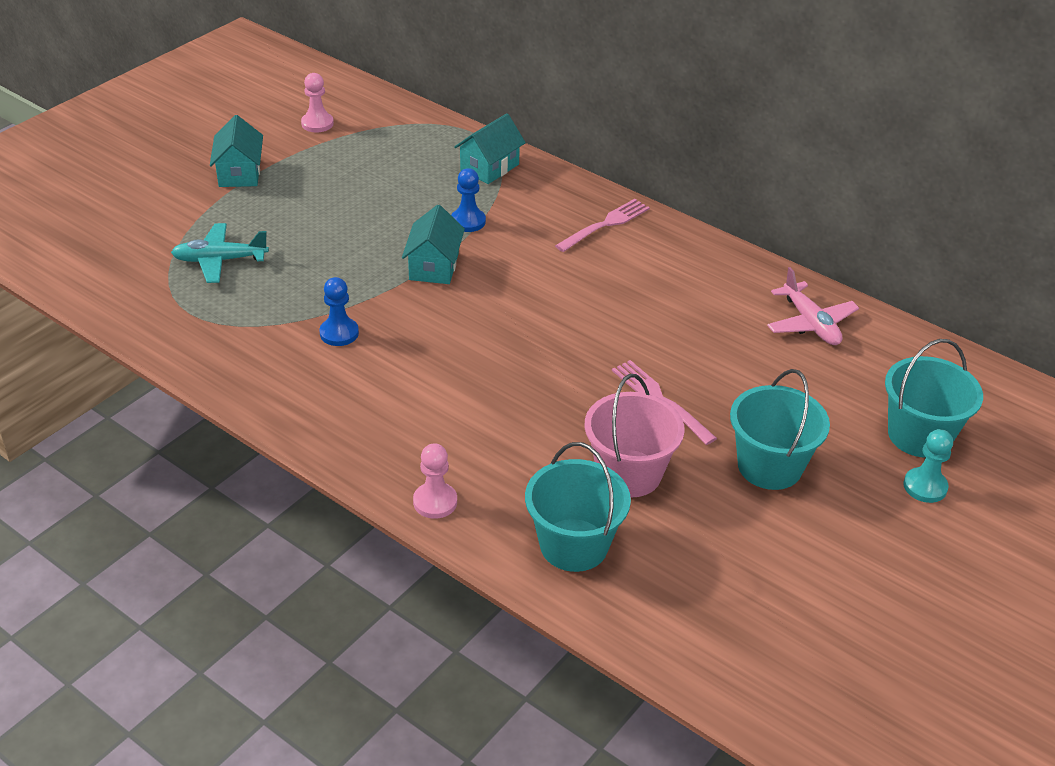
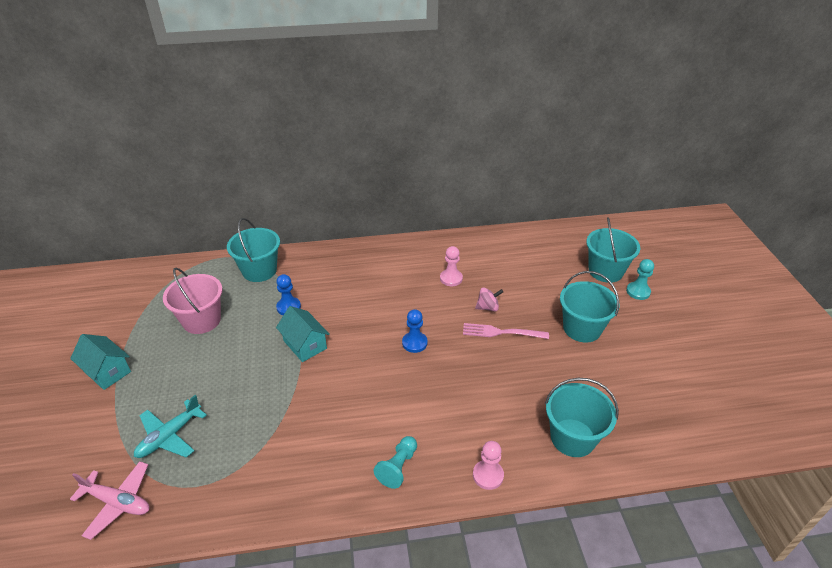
camera: 45 degrees left, 0 degrees up
(317, 123) = (120, 308): pink pawn -> pink pawn (451, 278)
(339, 333) = (306, 423): blue pawn -> blue pawn (414, 343)
(365, 429) = (398, 467): none -> turquoise pawn
(489, 167) = (259, 270): turquoise house -> turquoise bucket
(605, 225) = (358, 263): pink fork -> none
(629, 473) = (541, 380): pink bucket -> pink bucket (202, 320)
(686, 366) = (488, 307): none -> pink spinning top
(810, 323) = (503, 251): pink plane -> pink plane (118, 502)

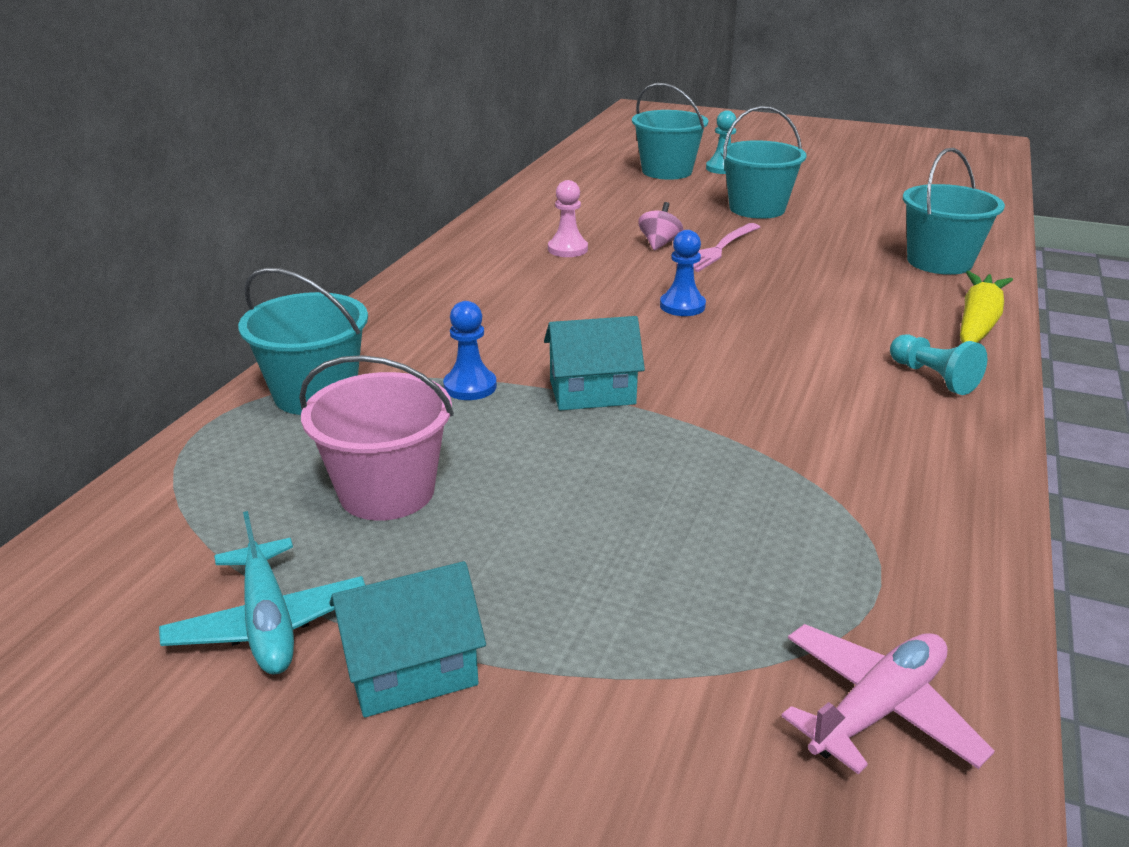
camera: 60 degrees left, 10 degrees down
(169, 436) = (719, 597): turquoise plane -> turquoise plane (268, 623)
(488, 475) = (977, 323): pink pawn -> yellow carrot

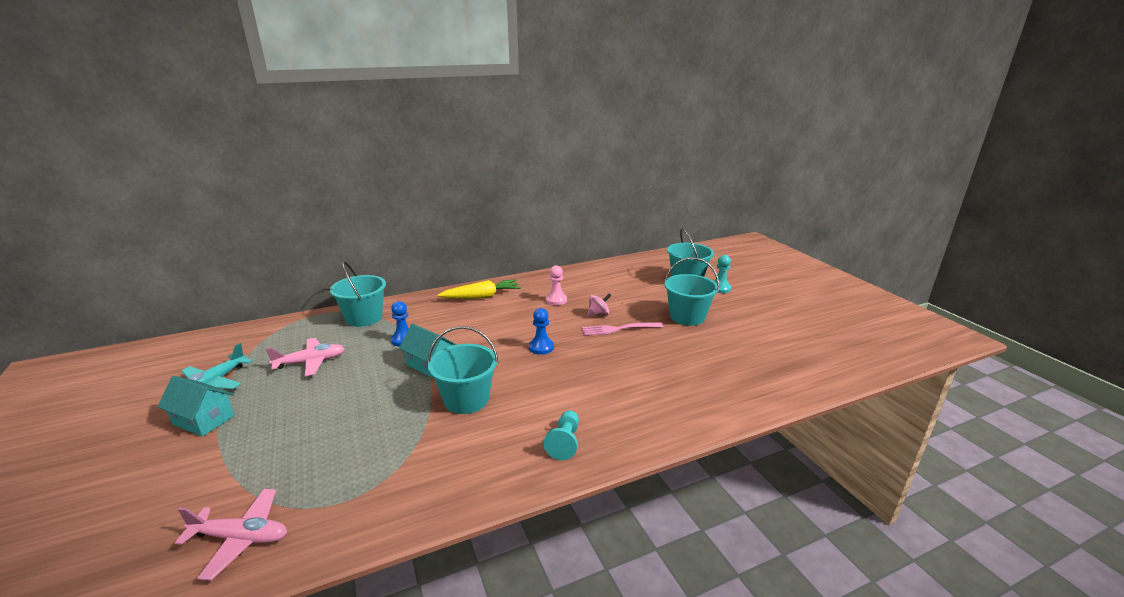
camera: 45 degrees right, 5 degrees down
(387, 491) = (310, 362): pink bucket -> pink plane
(939, 262) = (719, 390): turquoise bucket -> turquoise bucket (466, 399)
(977, 323) = (656, 432): yellow carrot -> yellow carrot (481, 296)

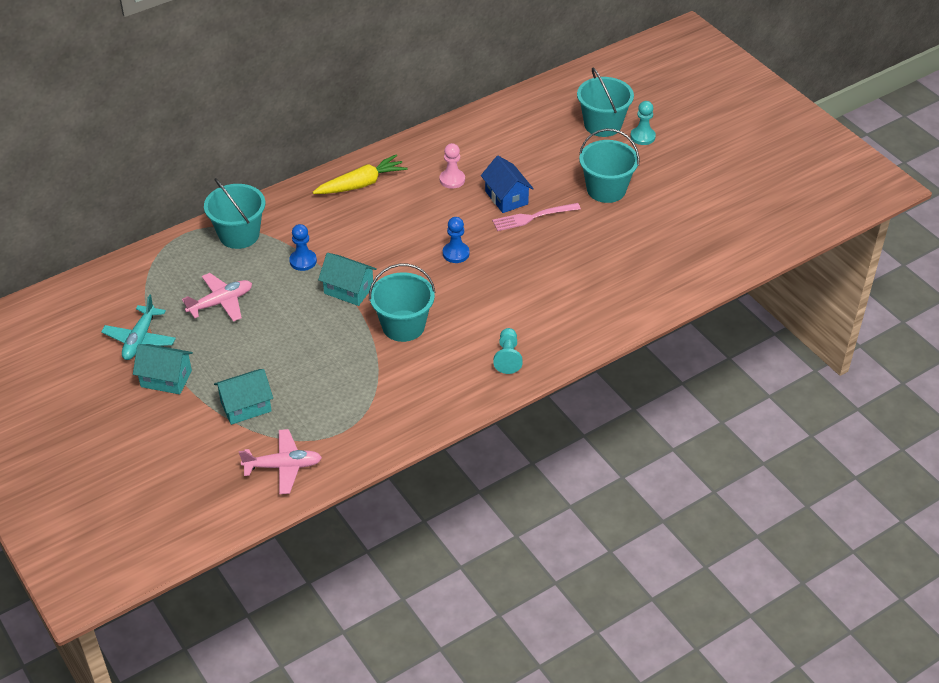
camera: 10 degrees left, 20 degrees up
(257, 458) = (246, 406): none -> turquoise house
(598, 314) = (506, 197): pink spinning top -> blue house

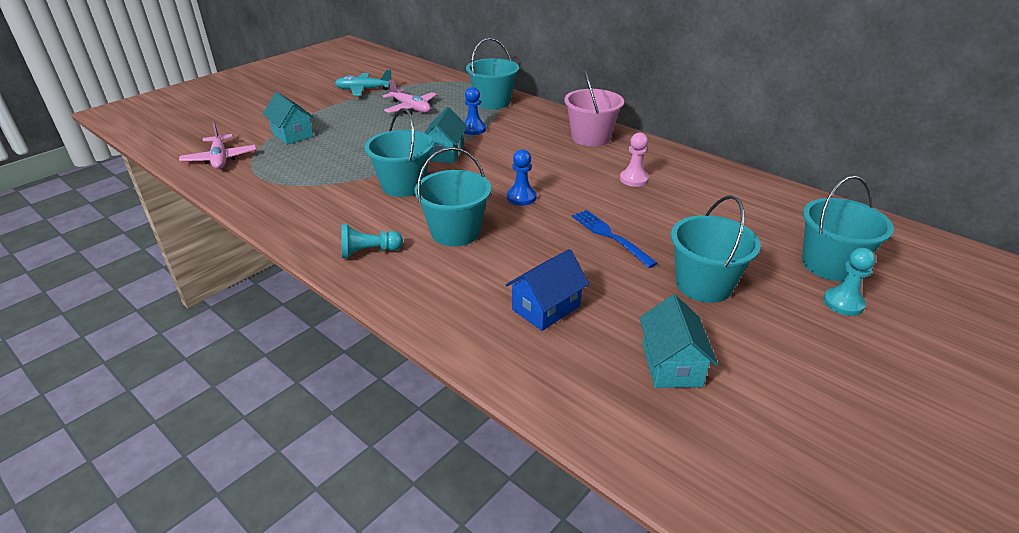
camera: 75 degrees right, 10 degrees down
(166, 379) = (322, 104): turquoise house -> turquoise house (671, 365)
(361, 184) = (591, 137): yellow carrot -> pink bucket
(496, 302) = (455, 232): none -> turquoise bucket
(506, 197) = (631, 214): blue house -> blue house (546, 308)
(533, 217) = (610, 236): pink fork -> blue fork

